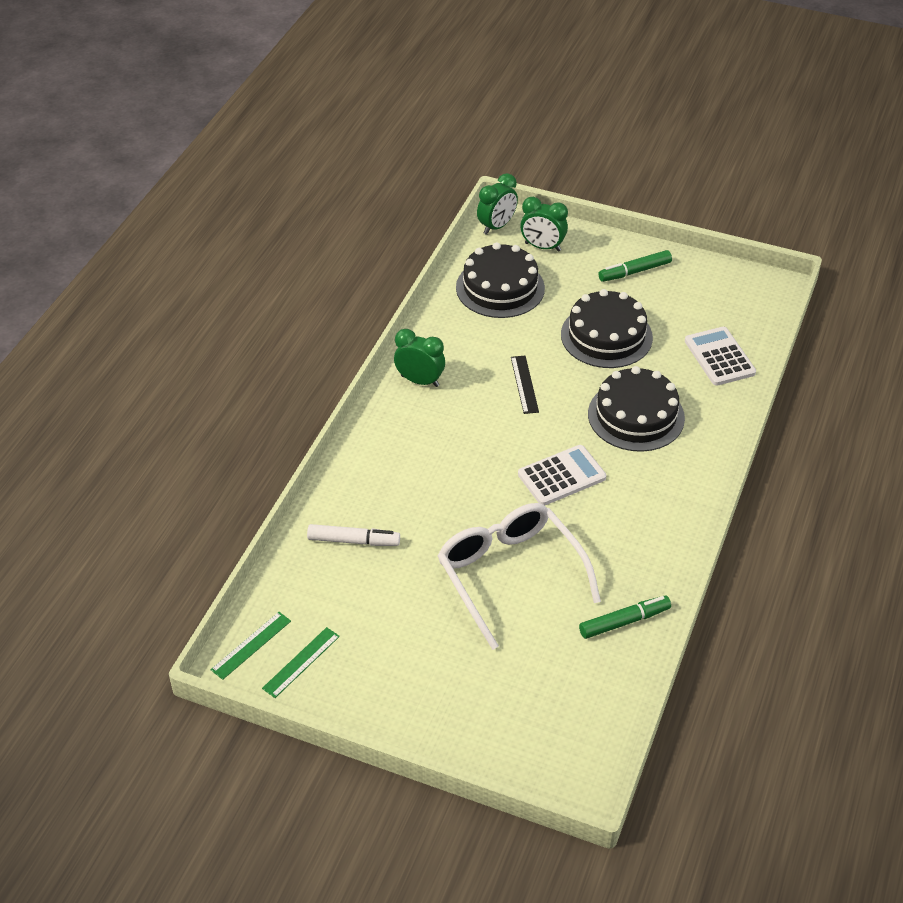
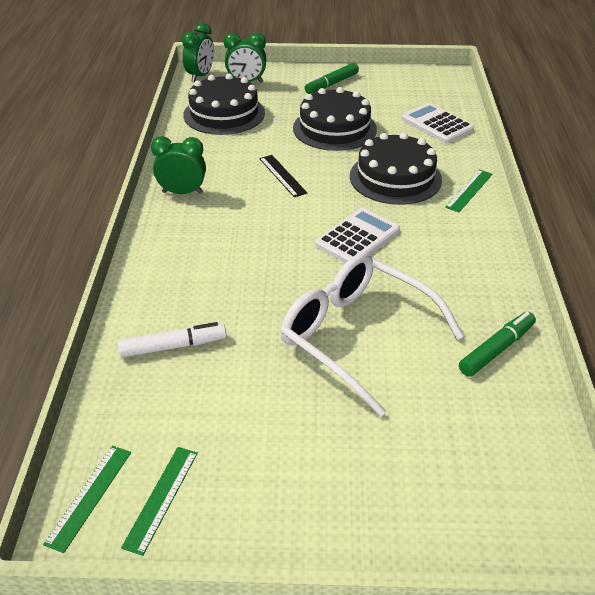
camera: 20 degrees left, 5 degrees down
(702, 450) = (469, 190): none -> green ruler

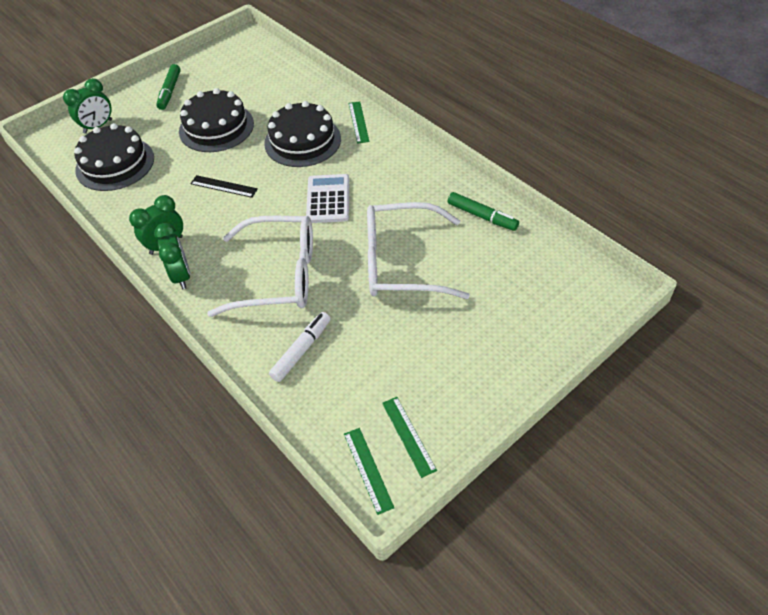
camera: 40 degrees left, 10 degrees up
(200, 76) = (50, 142): green clock -> green clock (181, 276)
(234, 272) = (278, 276): none -> white glasses
(436, 124) = (284, 83): white calculator -> none
(496, 349) = (482, 216): green marker -> green marker turned 120 degrees clockwise

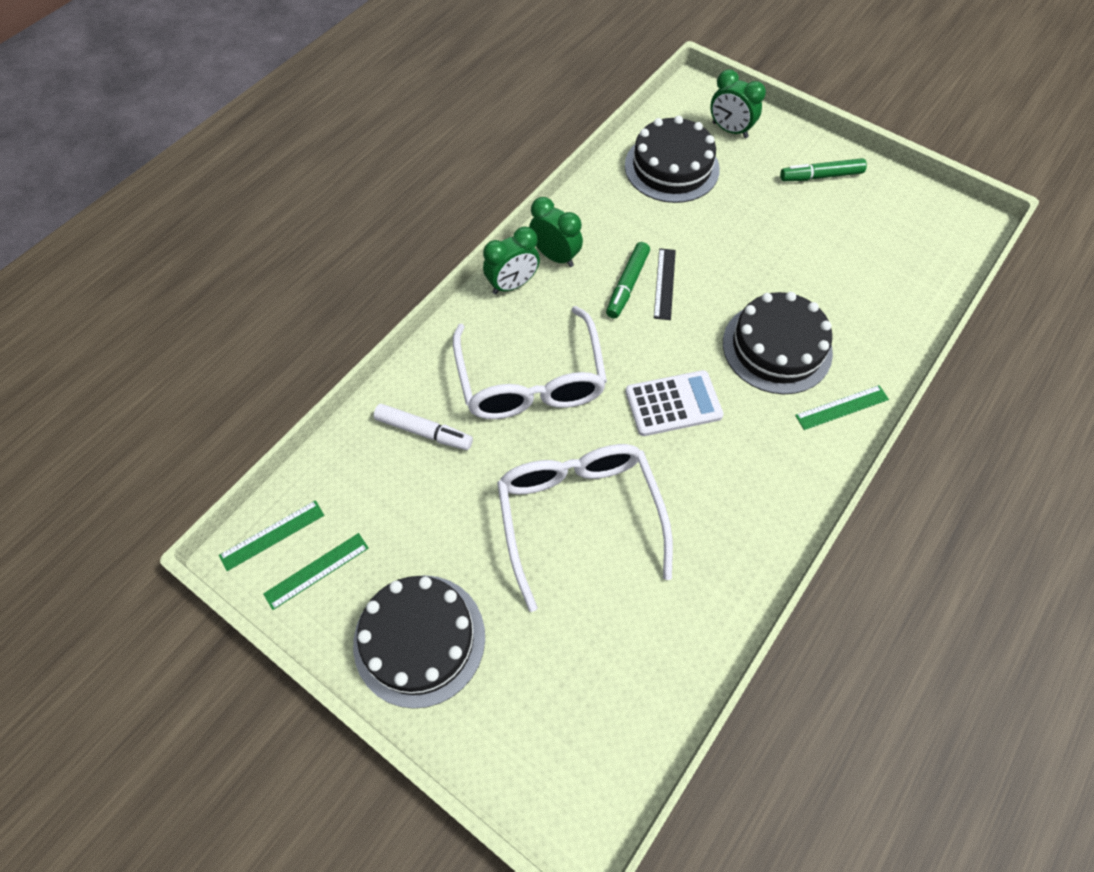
camera: 75 degrees right, 10 degrees up
(216, 127) = (770, 245): black cake -> black cake (419, 639)
(482, 216) = (692, 611): green marker -> green marker (627, 285)

